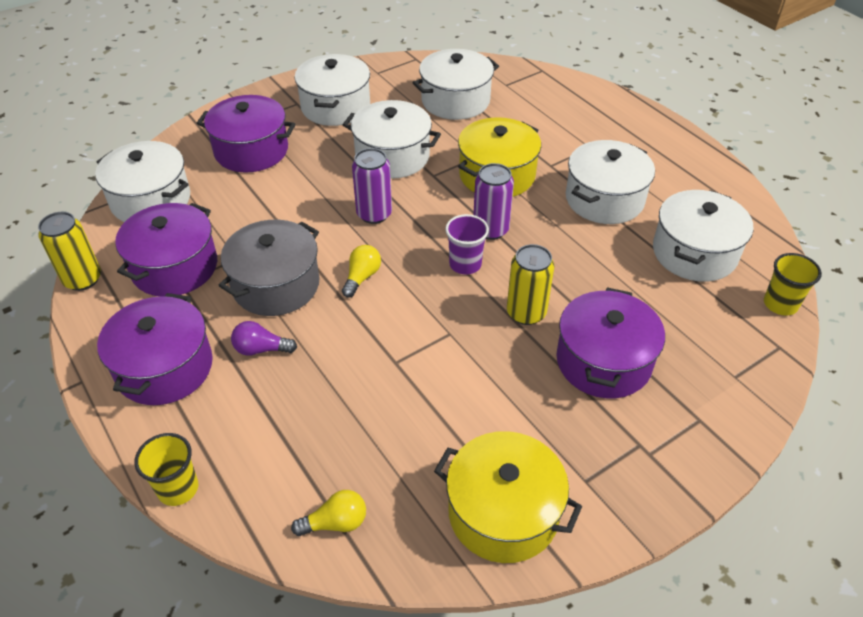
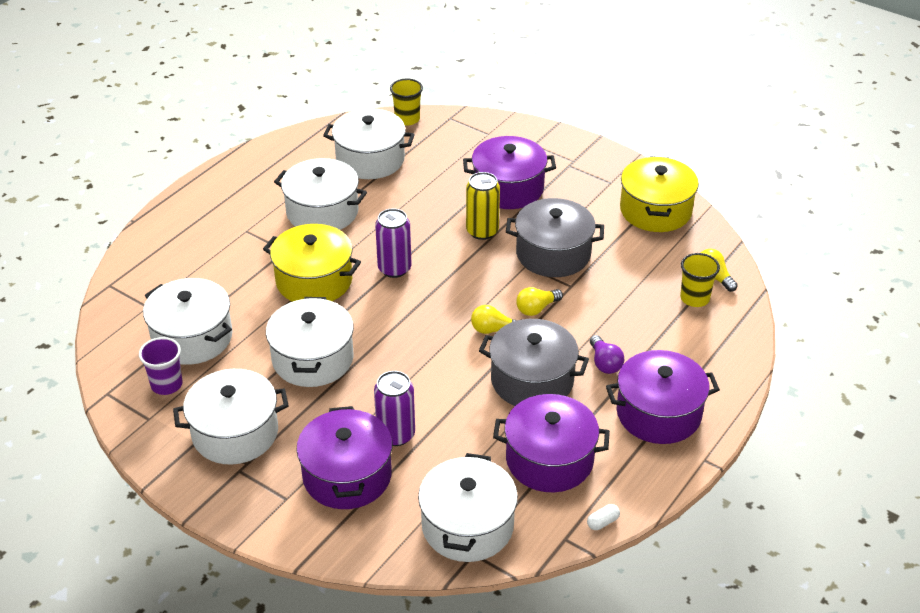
camera: 110 degrees left, 5 degrees down
(83, 279) = (602, 522): yellow can -> white capsule
(178, 488) = (746, 359): yellow cup -> yellow cup (694, 298)
(374, 214) = (408, 346): purple can -> purple can (396, 434)
(374, 320) = (536, 308): none -> yellow light bulb
(458, 364) = (553, 254): none -> grey pot
(465, 264) = (445, 274): purple cup -> purple cup (167, 384)

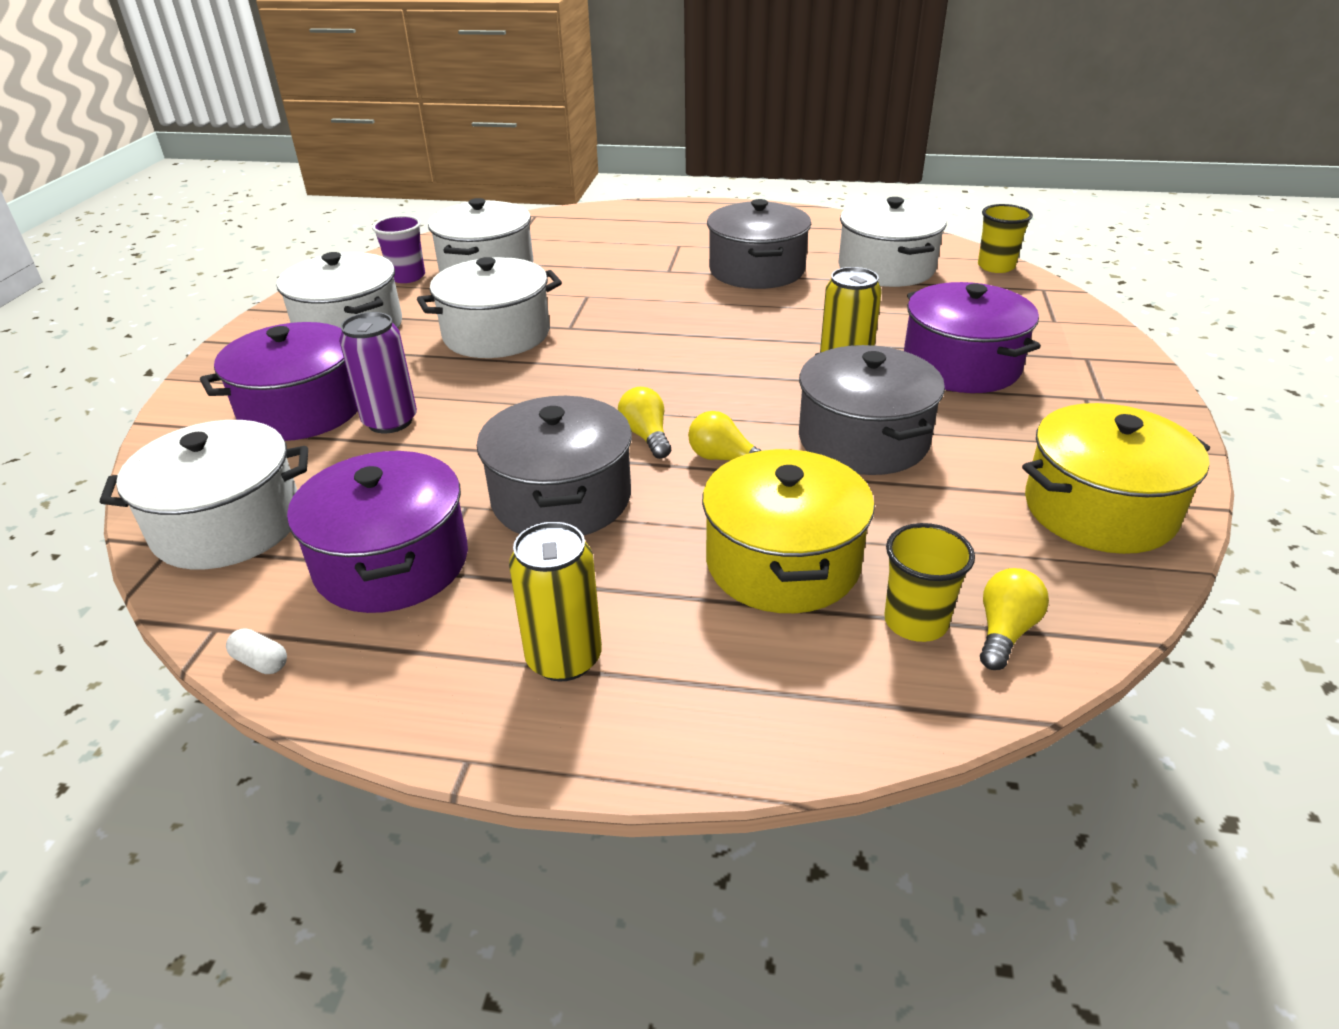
camera: 65 degrees right, 5 degrees down
(314, 280) = (632, 298): yellow pot -> yellow pot (783, 563)
(322, 212) = (757, 270): white pot -> grey pot
(394, 269) = (702, 336): purple can -> none
(605, 363) = (651, 559): purple light bulb -> none
(658, 413) = (564, 658): purple pot -> yellow can

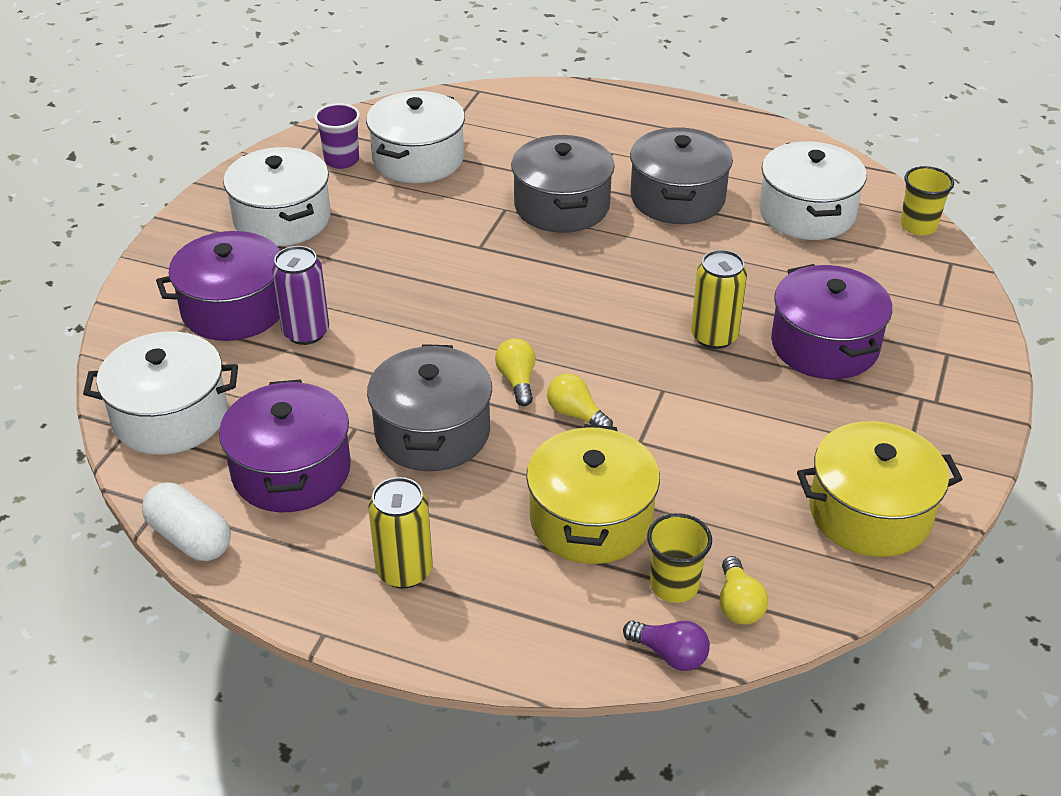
camera: 10 degrees right, 5 degrees up
(261, 662) = (190, 538): white capsule -> white capsule, size x2.13
(496, 334) = (412, 246): white pot -> none
(863, 440) = (701, 413): grey pot -> grey pot (561, 206)
(950, 707) = (670, 654): none -> purple light bulb
(1004, 631) = (738, 604): yellow light bulb -> yellow light bulb turned 135 degrees clockwise

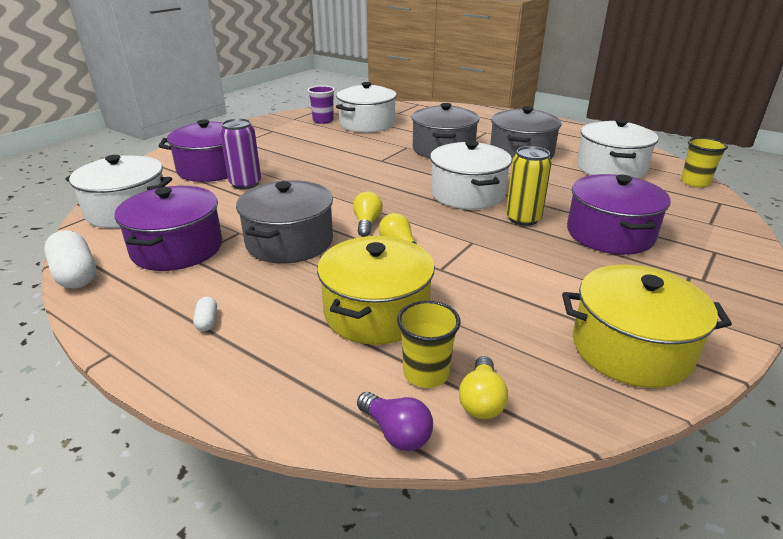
camera: 15 degrees right, 10 degrees down
(282, 219) = (271, 138): white pot -> white pot (467, 194)
(404, 571) = (207, 321): yellow can -> white capsule

